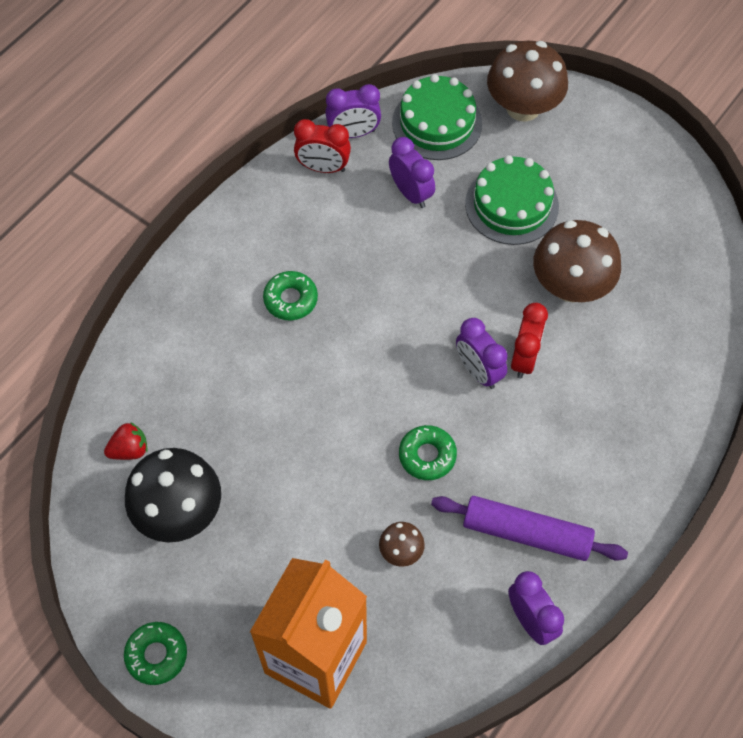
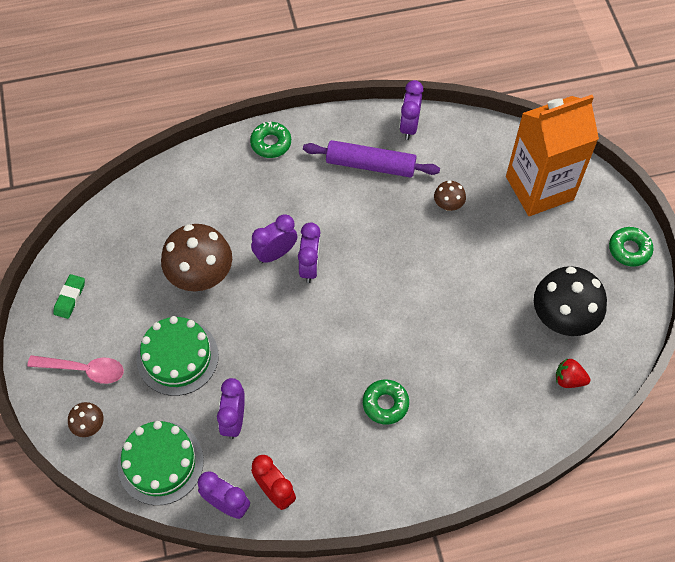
camera: 140 degrees left, 0 degrees up
(427, 455) = (387, 242): green donut -> green donut (271, 143)
(523, 107) = (89, 425): brown mushroom -> brown mushroom, size x0.47
(524, 358) = (275, 253): red clock -> purple clock
(526, 533) = (370, 165): purple rolling pin -> purple rolling pin turned 45 degrees counterclockwise
(576, 140) = (84, 370): none -> pink spoon
(658, 182) = (70, 298): none -> green eraser

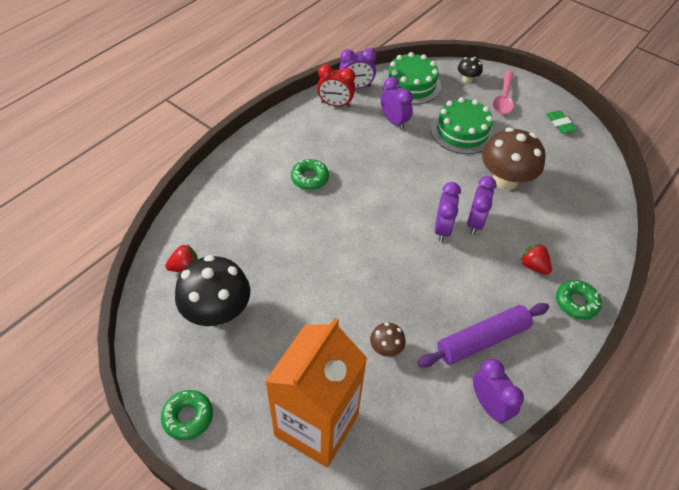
camera: 140 degrees right, 10 degrees down
(84, 370) = (503, 98): pink spoon -> pink spoon turned 45 degrees counterclockwise
(89, 425) = (467, 79): brown mushroom -> black mushroom
(270, 188) = (533, 266): none -> red strawberry
(310, 267) = (442, 229): purple clock -> purple clock turned 135 degrees counterclockwise

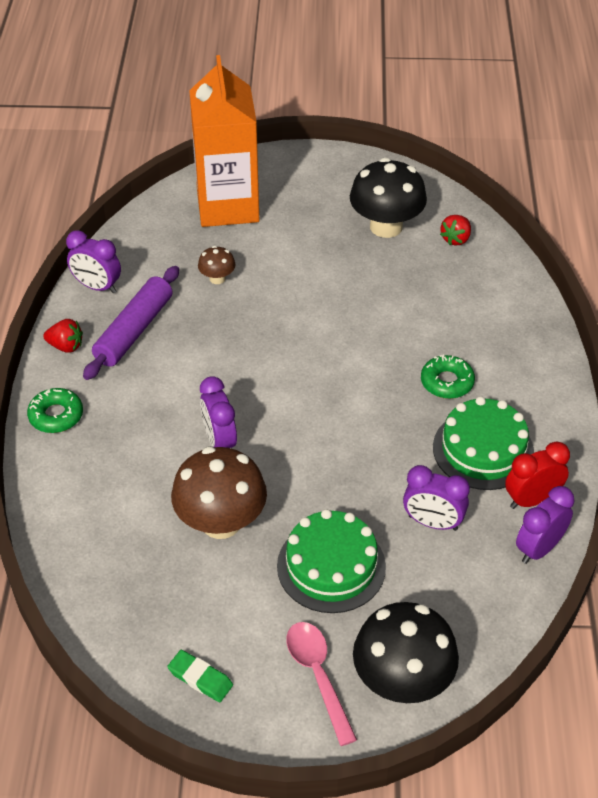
camera: 145 degrees right, 5 degrees down
(188, 417) = (326, 164): green donut -> none
(411, 84) = (472, 608): green cake -> green cake (483, 450)
(442, 229) = (251, 412): purple clock -> none
(467, 79) = (402, 681): black mushroom -> black mushroom, size x2.11
(533, 266) = (122, 429): red strawberry -> red strawberry (66, 346)

